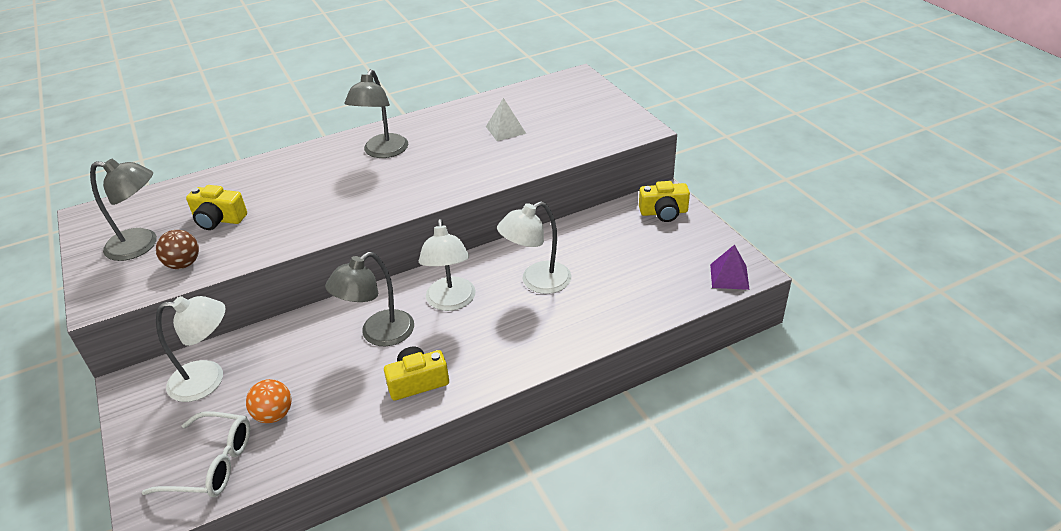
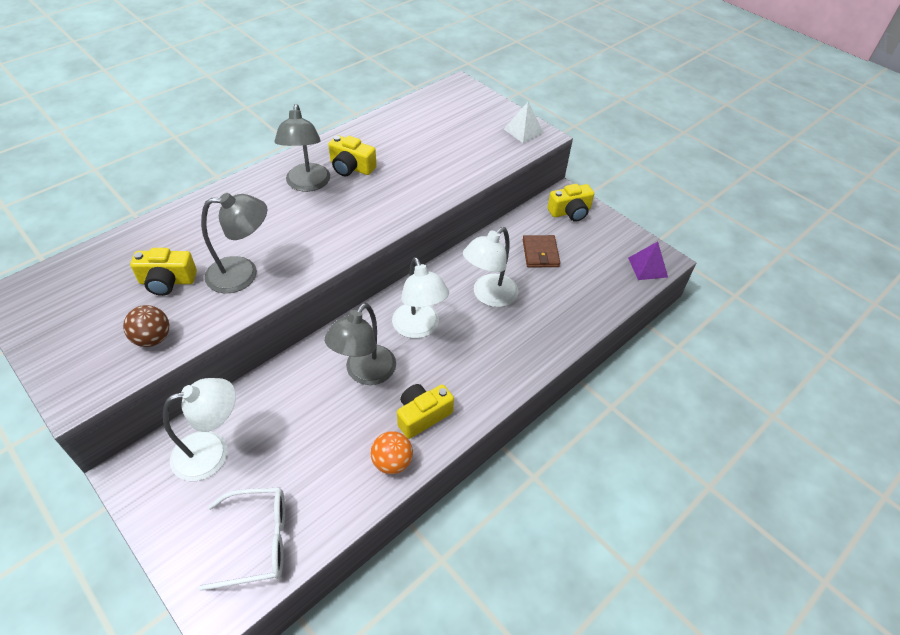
camera: 20 degrees left, 10 degrees up
(141, 245) = (93, 323): grey lamp -> grey lamp (243, 274)
(274, 415) = (298, 476): orange ball -> orange ball (392, 462)
(431, 141) = (351, 167): none -> yellow camera
(505, 130) = (417, 148): white pyramid -> white pyramid (523, 131)
(611, 248) = (540, 253): none -> brown wallet

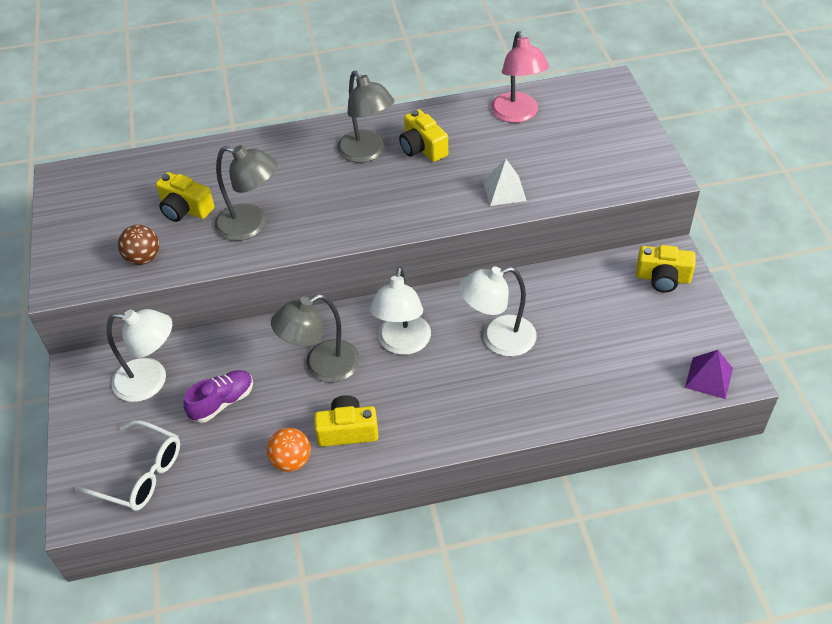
camera: 35 degrees right, 0 degrees up
(295, 440) = (222, 402): none -> purple shoe
(307, 184) = (367, 153): grey lamp -> grey lamp turned 60 degrees counterclockwise
(408, 123) = (517, 114): none -> pink lamp
(523, 131) = (644, 163): white pyramid -> white pyramid (504, 190)
(540, 253) = (590, 313): brown wallet -> none

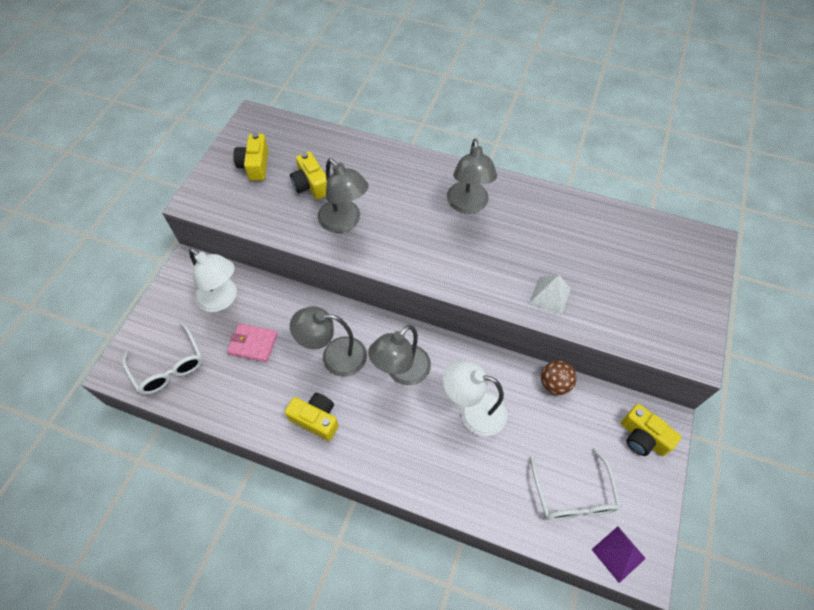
camera: 30 degrees right, 10 degrees up
(143, 258) = (258, 210): brown ball -> brown ball (554, 384)
(222, 402) = (253, 344): purple shoe -> pink wallet
(291, 461) = (264, 419): orange ball -> none
(402, 344) = (401, 372): white lamp -> grey lamp
(422, 148) = (512, 222): yellow camera -> yellow camera (255, 165)
(517, 114) = (609, 231): pink lamp -> none
(638, 355) = (573, 495): none -> white glasses

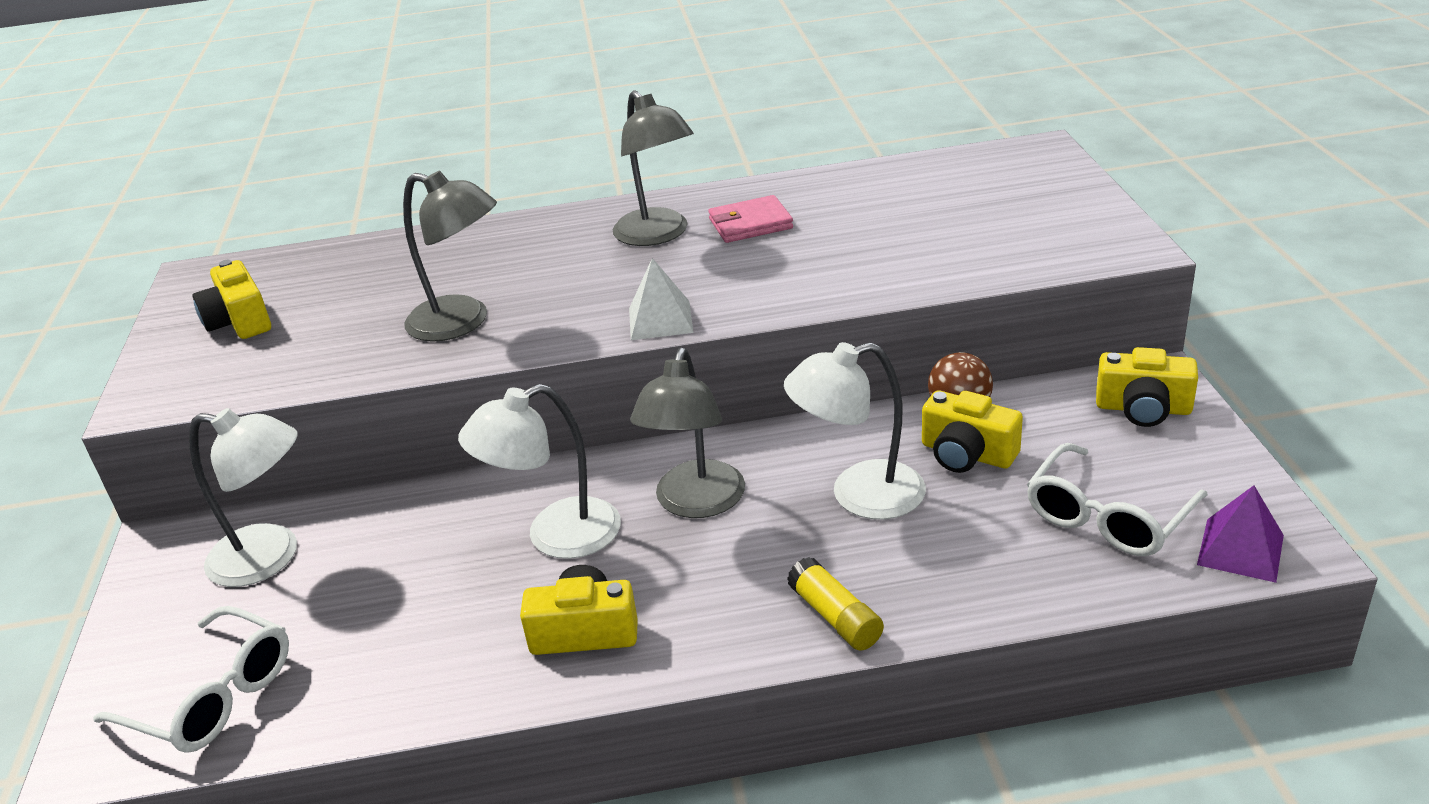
camera: 25 degrees left, 25 degrees down
(253, 344) = (379, 588): pink wallet -> pink wallet (750, 224)
(311, 185) = (366, 306): yellow camera -> yellow camera (967, 454)
(334, 356) = (556, 536): grey lamp -> white lamp
(417, 476) = (835, 617): none -> yellow glue stick
(550, 295) = (870, 272): white pyramid -> white pyramid (660, 320)
(573, 495) = (1107, 517): white glasses -> white glasses turned 75 degrees clockwise

